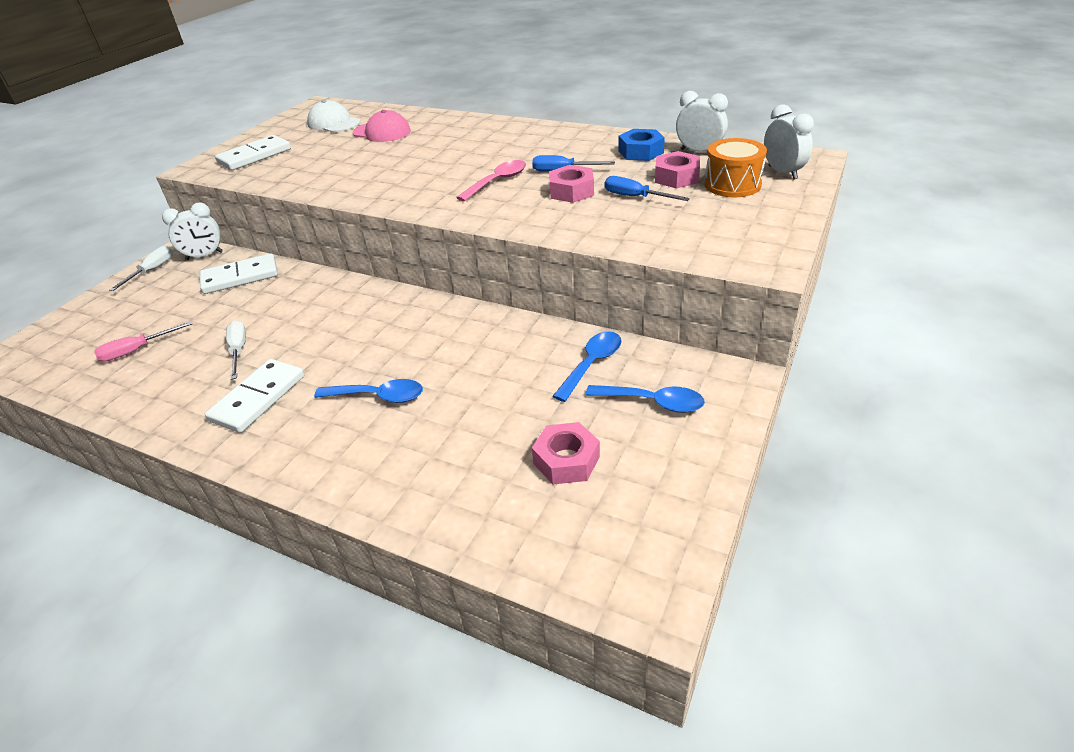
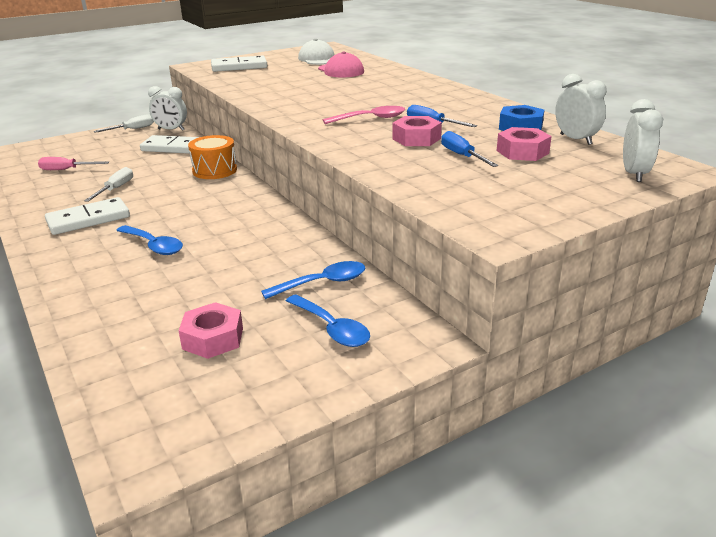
camera: 30 degrees right, 10 degrees down
(732, 185) = (566, 170): orange drum -> orange drum (214, 170)

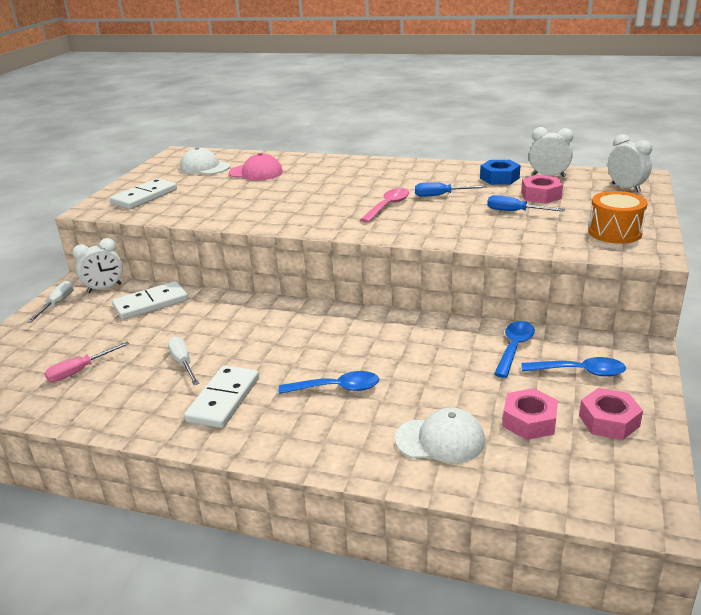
camera: 40 degrees left, 0 degrees up
(134, 313) = (440, 440): none -> white cap
(214, 170) = (242, 307): orange drum -> orange drum (615, 232)
(416, 139) = (458, 210): pink nut -> pink nut (609, 421)

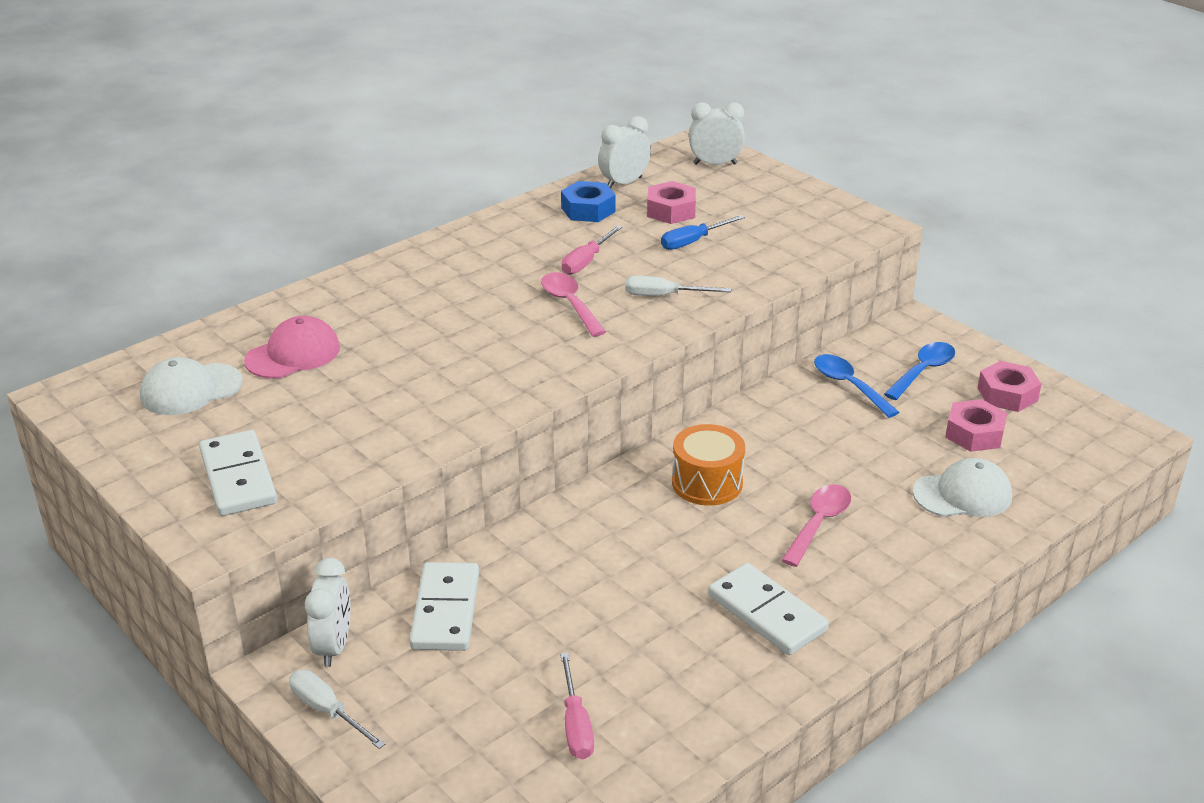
camera: 60 degrees left, 5 degrees up
(183, 363) = (650, 623): white screwdriver -> white screwdriver (664, 296)
(337, 388) = (819, 523): blue spoon -> pink spoon
(440, 440) = (962, 494): white cap -> white cap turned 45 degrees clockwise
(441, 195) = (586, 261): blue screwdriver -> pink screwdriver
(615, 232) = (809, 218): orange drum -> orange drum (707, 483)

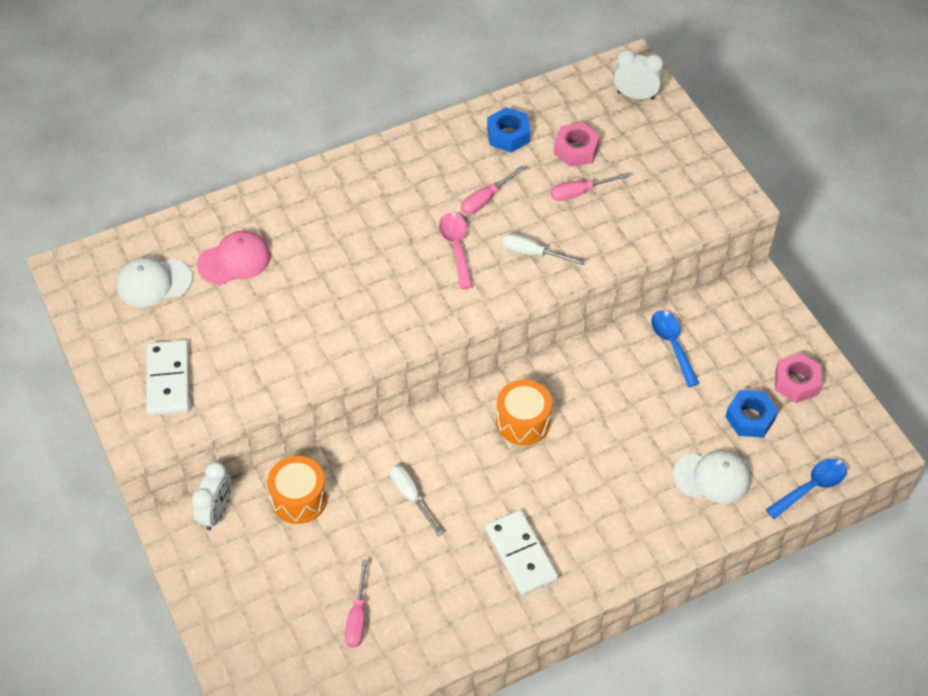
camera: 15 degrees right, 20 degrees up
(327, 711) = (200, 566): white screwdriver -> white screwdriver (411, 497)
(445, 610) = (299, 499): white domino -> orange drum
(624, 183) = (549, 106): white clock -> none
(693, 242) = (580, 192): blue screwdriver -> pink screwdriver
(819, 523) = (591, 480): pink spoon -> none
(923, 371) = (739, 342): blue spoon -> blue spoon (811, 487)
(974, 433) = (750, 418): pink nut -> blue nut

